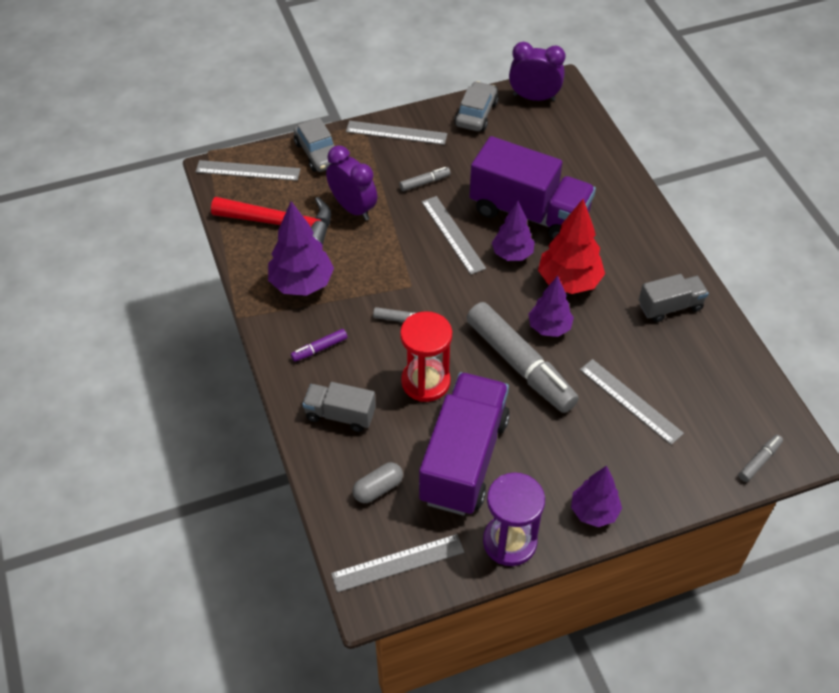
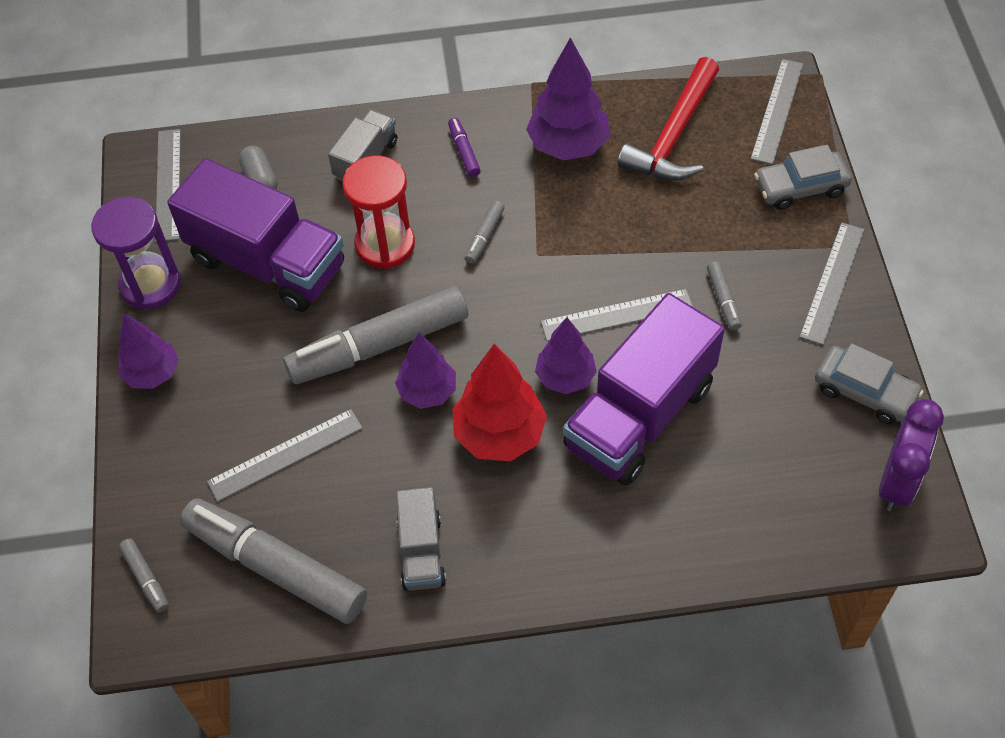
camera: 105 degrees right, 5 degrees up
(353, 208) = (687, 212): purple clock -> none
(716, 385) = (275, 567): none -> grey marker

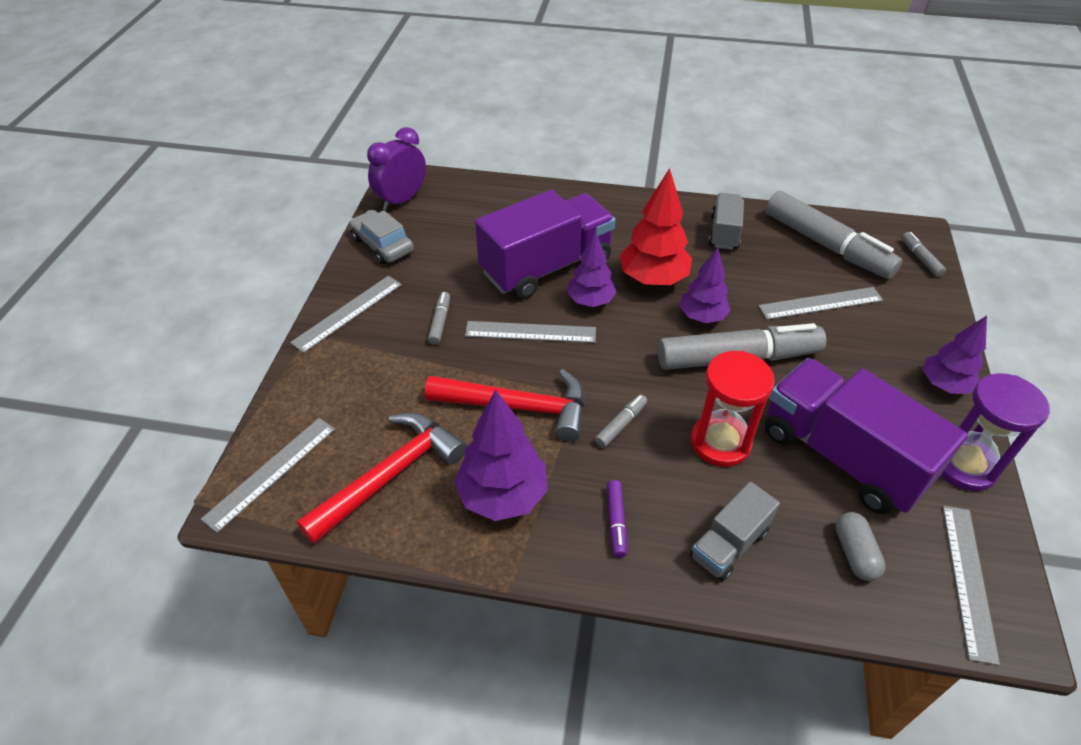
camera: 165 degrees left, 10 degrees down
(591, 226) = (518, 407): none -> red hammer
(800, 187) = (312, 391): grey car -> none

